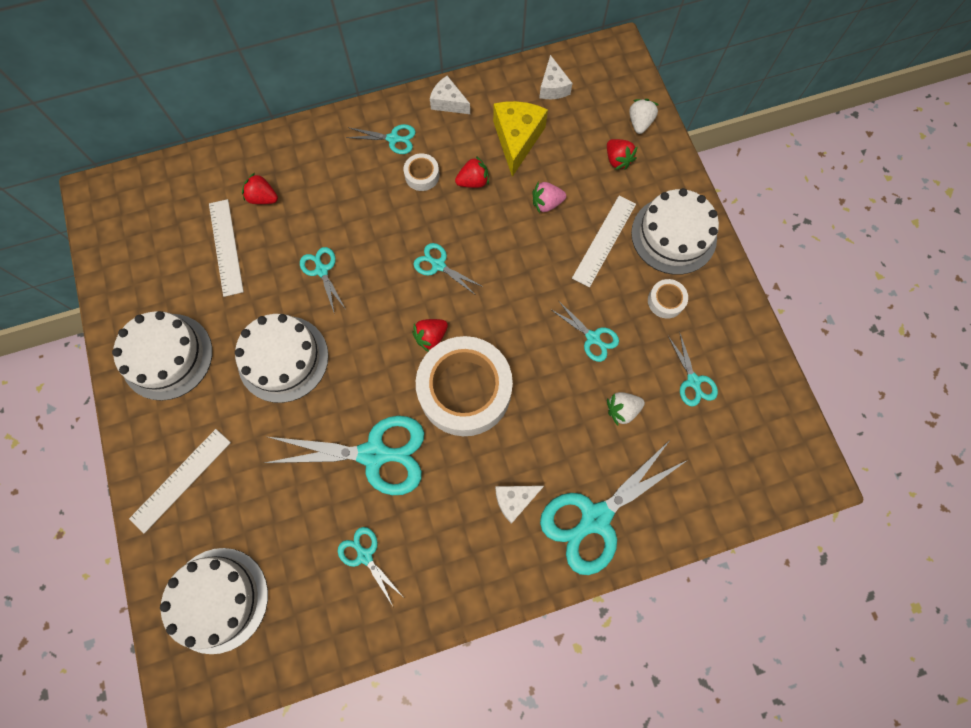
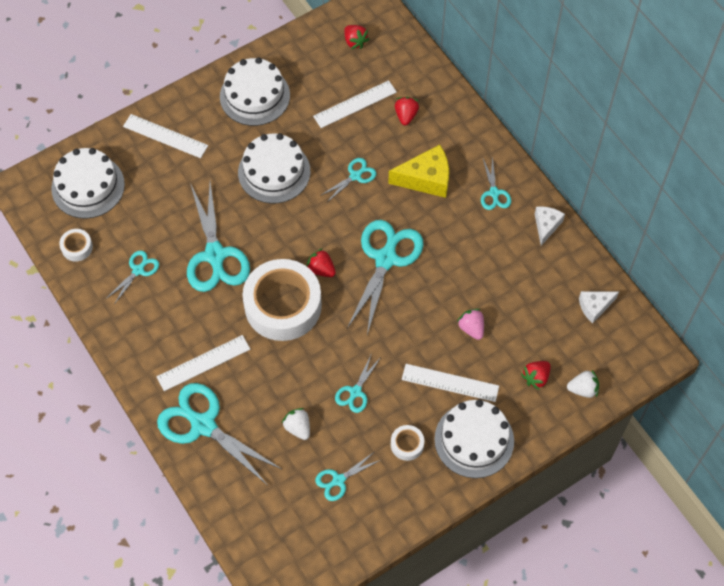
camera: 75 degrees right, 10 degrees down
(422, 175) = (466, 224): white tape -> white tape (77, 247)
(438, 265) = (386, 258): turquoise scissors -> turquoise scissors, size x2.01
(473, 182) = (473, 265): red strawberry -> red strawberry (355, 42)
(515, 500) = (203, 363): white cheese -> white ruler
(517, 139) = (528, 290): yellow cheese -> yellow cheese (426, 179)

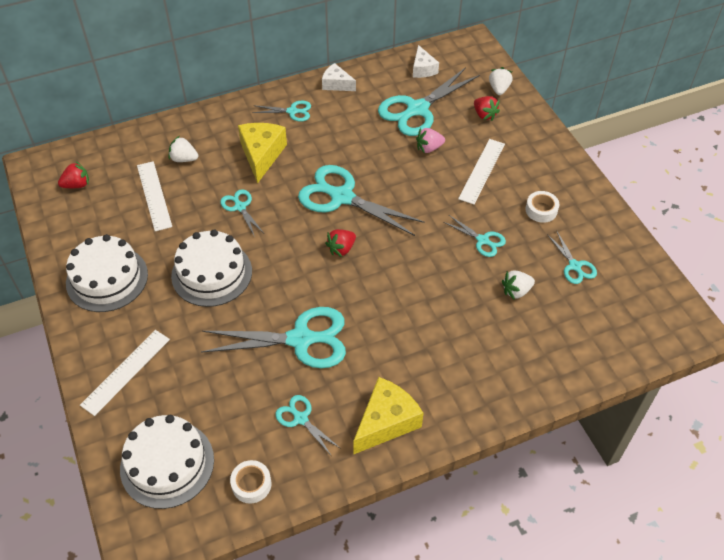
camera: 80 degrees left, 10 degrees down
(142, 334) = (386, 422): none -> yellow cheese
(203, 363) = (431, 365): white ruler -> none
(203, 424) = (505, 374): turquoise scissors -> turquoise scissors (417, 109)
(283, 305) = (376, 286): white tape -> none
(406, 115) = (184, 159): red strawberry -> white strawberry
(474, 440) = (540, 164): white cake -> none

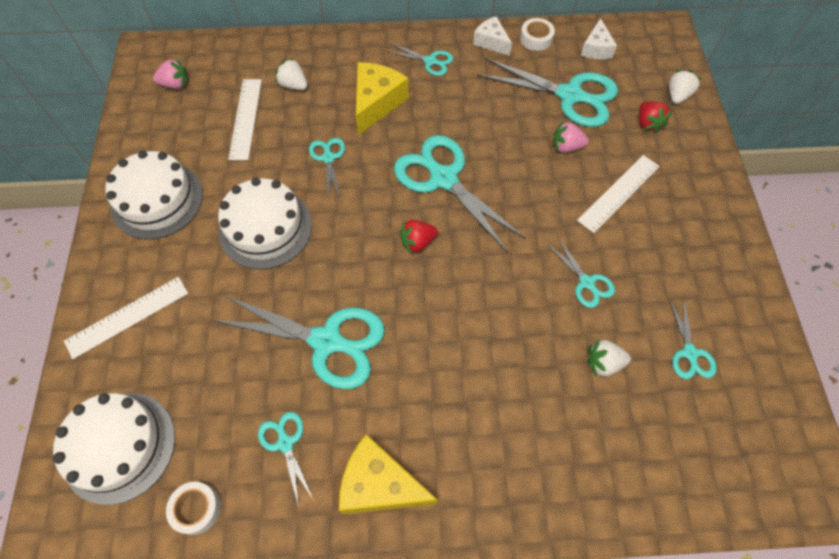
camera: 20 degrees right, 10 degrees up
(77, 185) = (175, 84): red strawberry -> pink strawberry
(386, 422) = (380, 485): yellow cheese -> yellow cheese turned 135 degrees counterclockwise
(417, 109) = (570, 96): turquoise scissors -> turquoise scissors turned 135 degrees counterclockwise
(541, 210) = (673, 265): white tape -> white tape (536, 39)

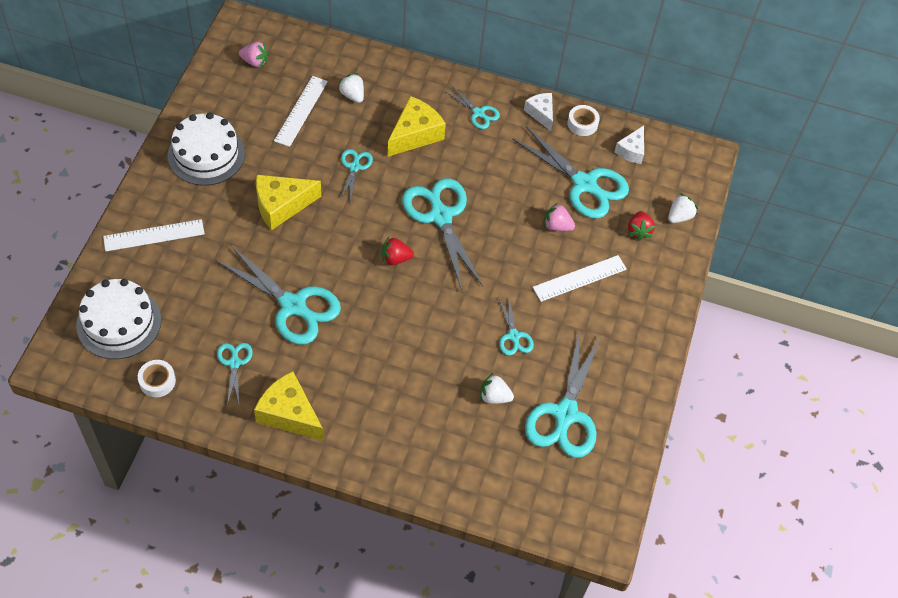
camera: 15 degrees right, 5 degrees down
(265, 228) = (281, 206): white cake -> yellow cheese
(690, 353) = (565, 415): turquoise scissors -> turquoise scissors, size x2.01

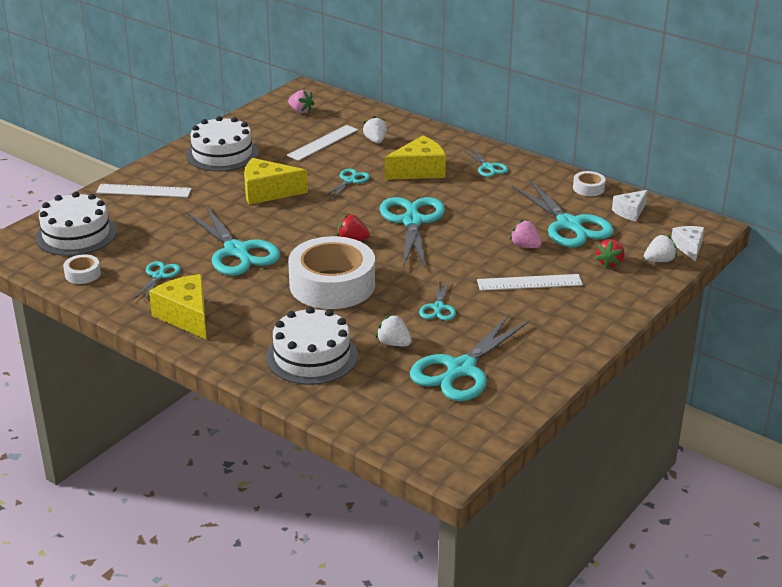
camera: 25 degrees right, 25 degrees down
(405, 330) = (332, 284): none -> white tape
(429, 435) = (312, 356): none -> white cake
(541, 113) = (550, 176): white cheese -> white cheese (689, 247)

